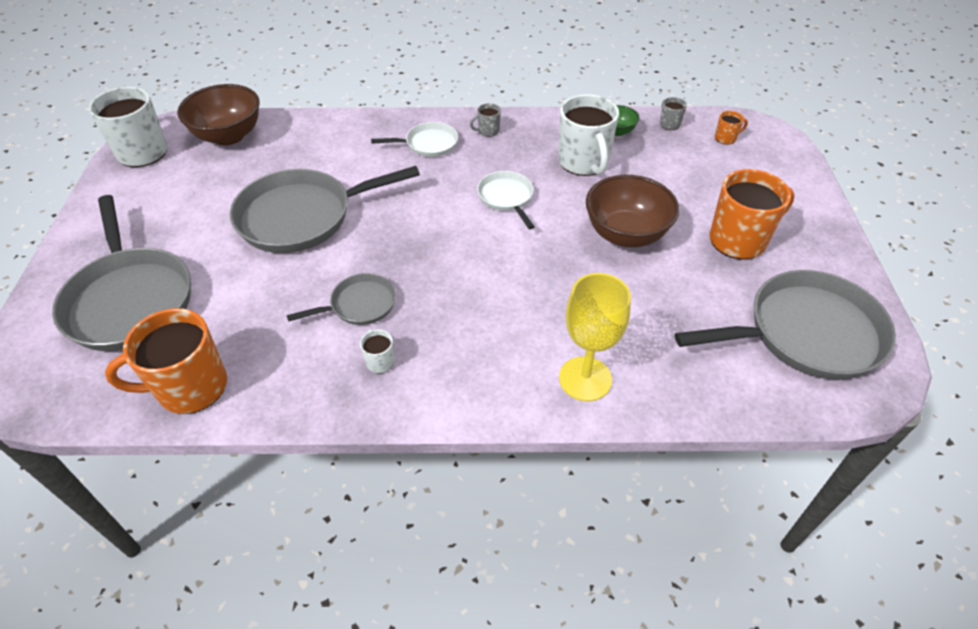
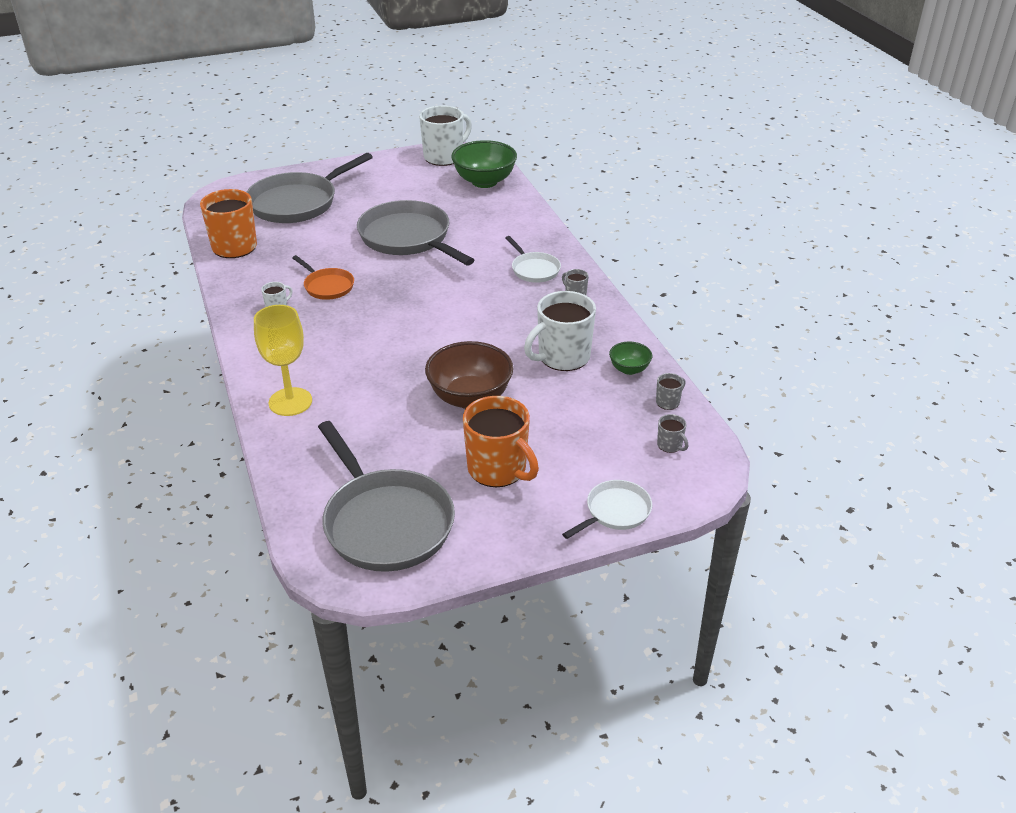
camera: 70 degrees right, 10 degrees down
(229, 136) = (484, 181): brown bowl -> green bowl
(359, 305) = (327, 286): grey pan -> orange pan
(506, 198) = (484, 324): white pan -> white pan (615, 512)
(726, 138) = (670, 445): orange mug -> grey mug

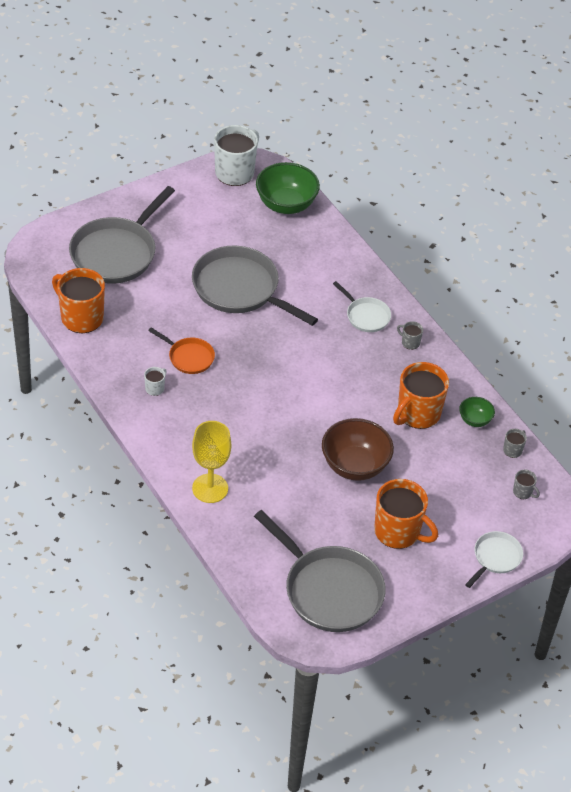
camera: 15 degrees left, 10 degrees up
(562, 357) = (417, 414): white mug -> orange mug

